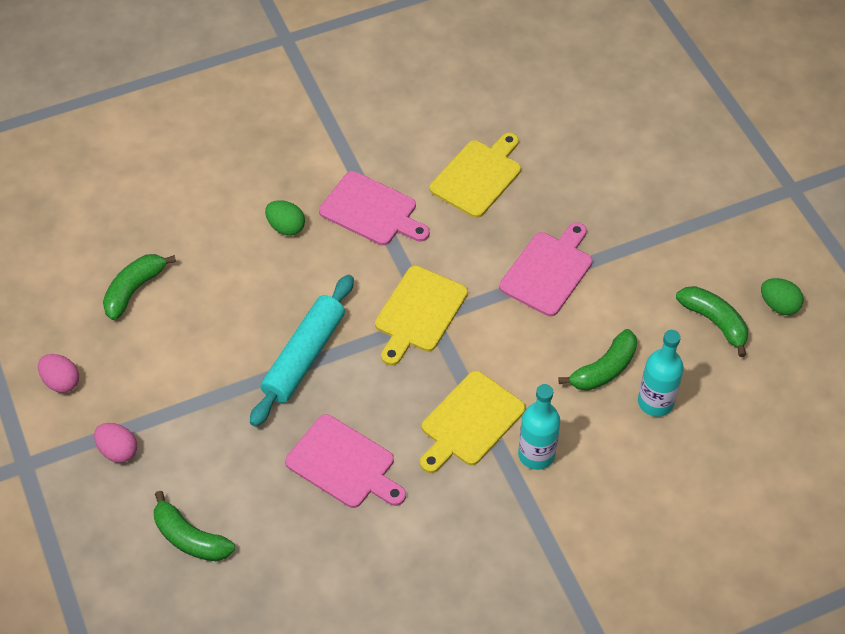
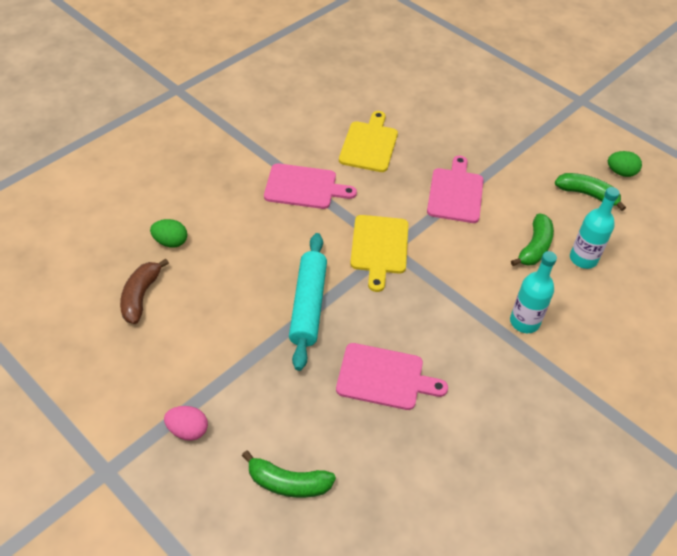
camera: 25 degrees left, 5 degrees down
(61, 381) = (109, 389): pink egg -> none
(134, 289) = (141, 296): green banana -> brown banana
(286, 227) = (244, 216): green egg -> green egg (170, 242)
(469, 422) = (462, 314): yellow cutting board -> none

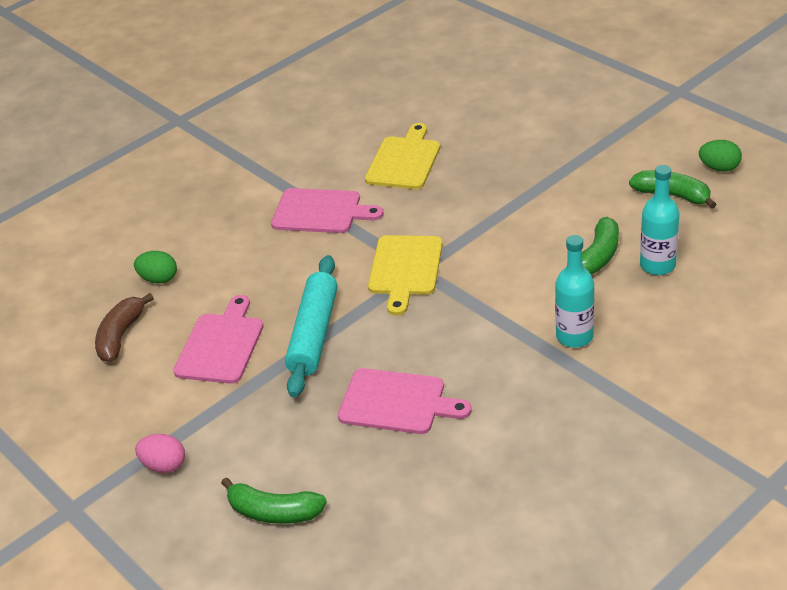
camera: 10 degrees right, 10 degrees down
(455, 193) = (505, 205): pink cutting board -> pink cutting board (221, 345)

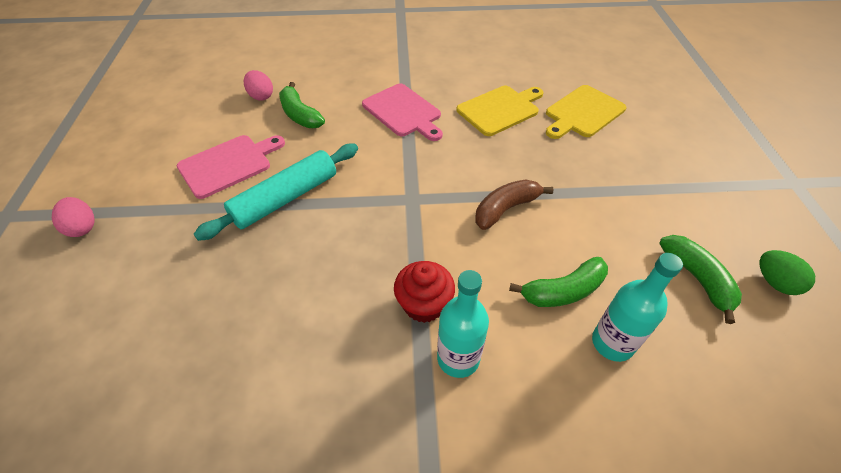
camera: 35 degrees right, 10 degrees up
(121, 336) = (194, 118): brown banana -> brown banana (506, 209)
(159, 279) = (261, 96): green egg -> pink egg
(274, 512) = (71, 327): green banana -> green banana (300, 115)
(397, 402) = (259, 303): pink cutting board -> none
(405, 269) = (403, 191): yellow cutting board -> yellow cutting board (582, 113)
(516, 325) = (424, 304): none -> red cupcake

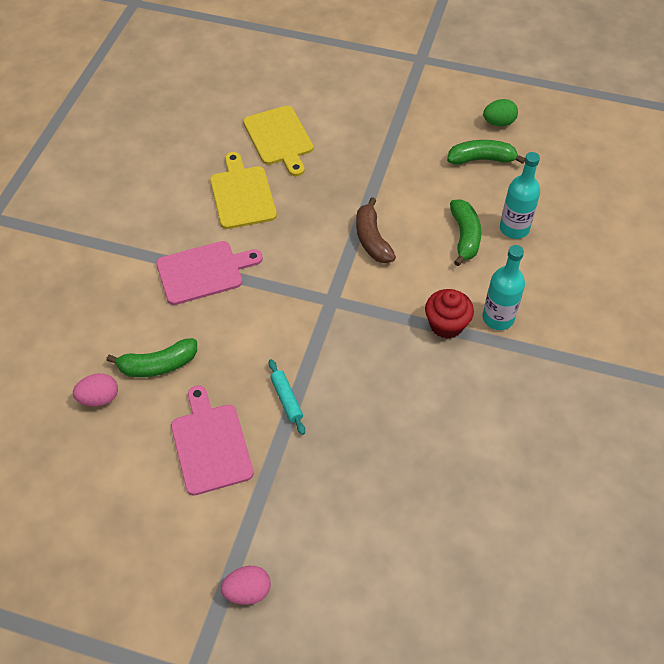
camera: 70 degrees left, 5 degrees up
(286, 198) = (286, 399): turquoise rolling pin -> turquoise rolling pin, size x0.49

